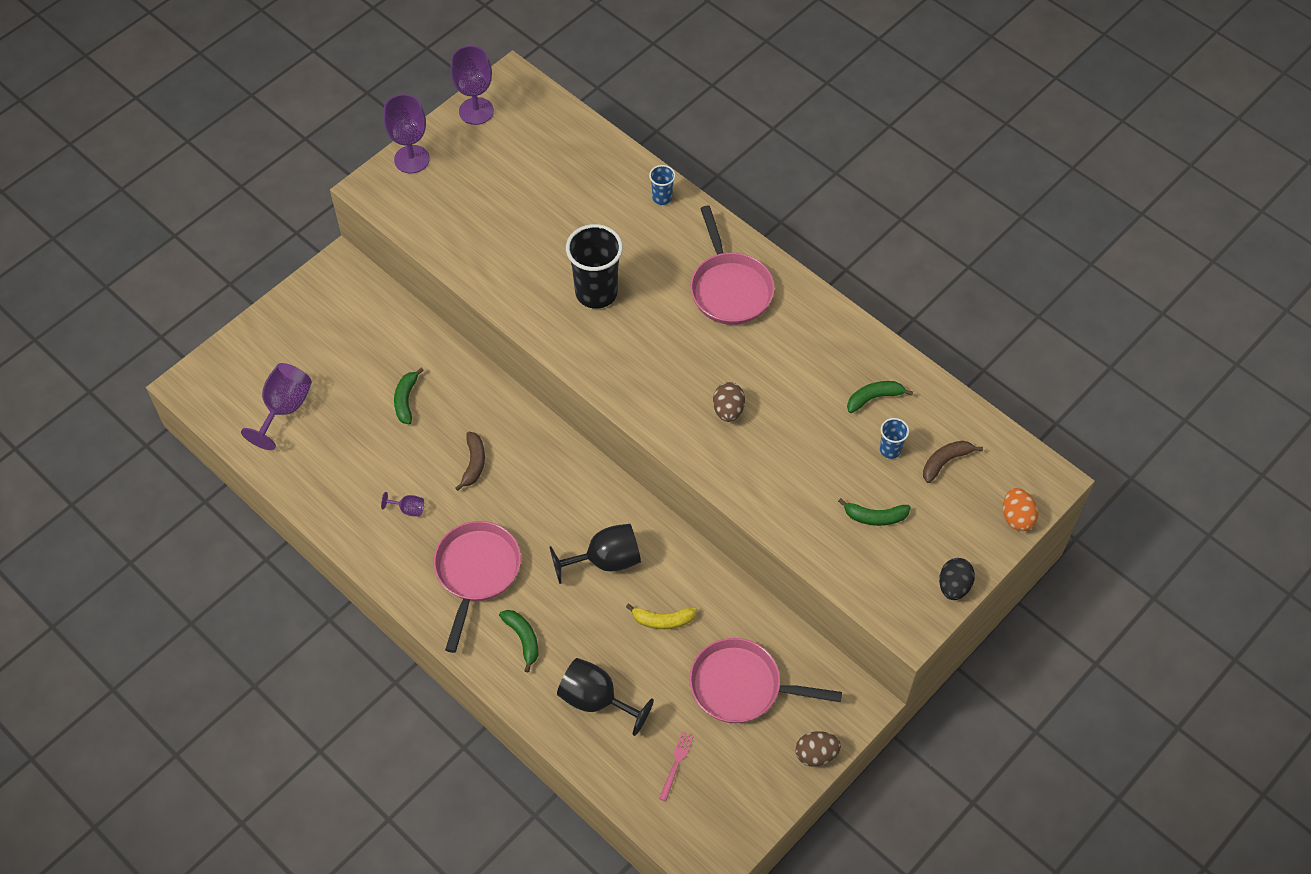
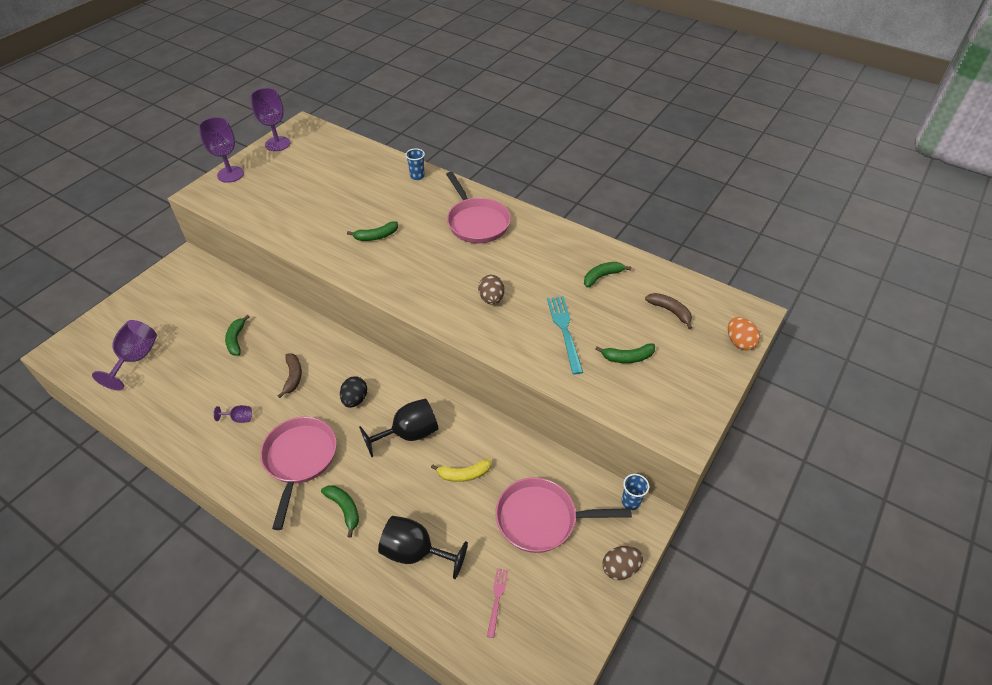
camera: 10 degrees left, 10 degrees down
(596, 293) = (376, 236): black cup -> green banana
(808, 469) = (564, 330): none -> turquoise fork
(890, 450) = (625, 309): blue cup -> blue cup (630, 502)
(945, 462) = (670, 311): brown banana -> brown banana turned 90 degrees clockwise
(954, 586) = (708, 400): black egg -> black egg (355, 399)

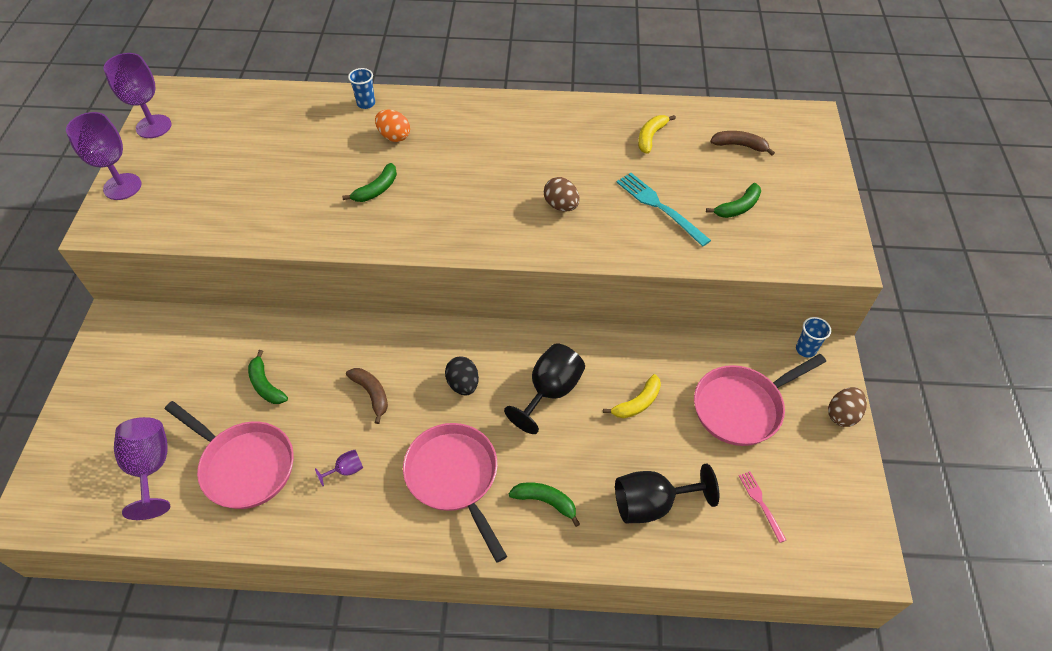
camera: 30 degrees left, 5 degrees up
(476, 222) = (477, 130): pink pan -> pink pan (244, 465)
(602, 276) = (651, 137): green banana -> yellow banana
(739, 342) = (821, 150): orange egg -> orange egg (394, 136)

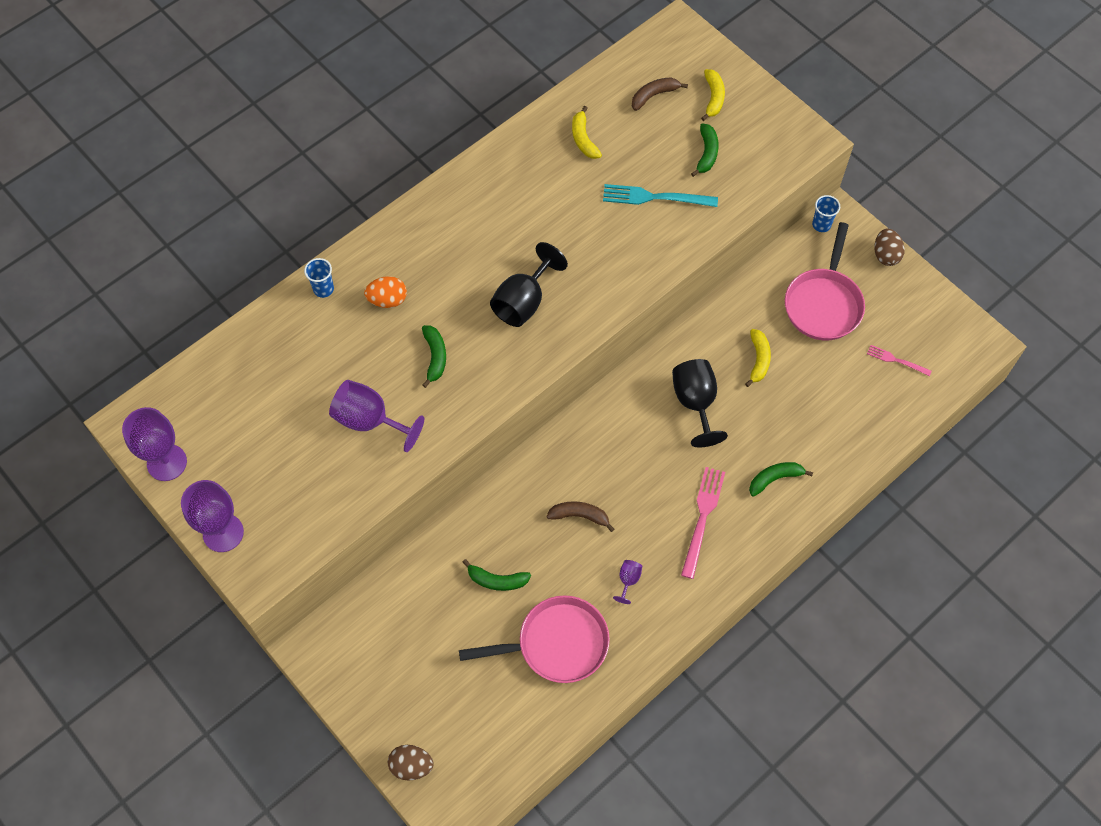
camera: 45 degrees left, 10 degrees up
(151, 468) = (494, 708): purple goblet -> purple goblet (370, 420)
(454, 477) = (702, 517): pink pan -> pink fork
(463, 384) = (633, 451): black egg -> none
(561, 206) = (586, 254): brown egg -> brown egg (411, 766)
(651, 504) = (837, 420): black goblet -> black goblet (523, 302)
(788, 177) = (713, 98): none -> yellow banana

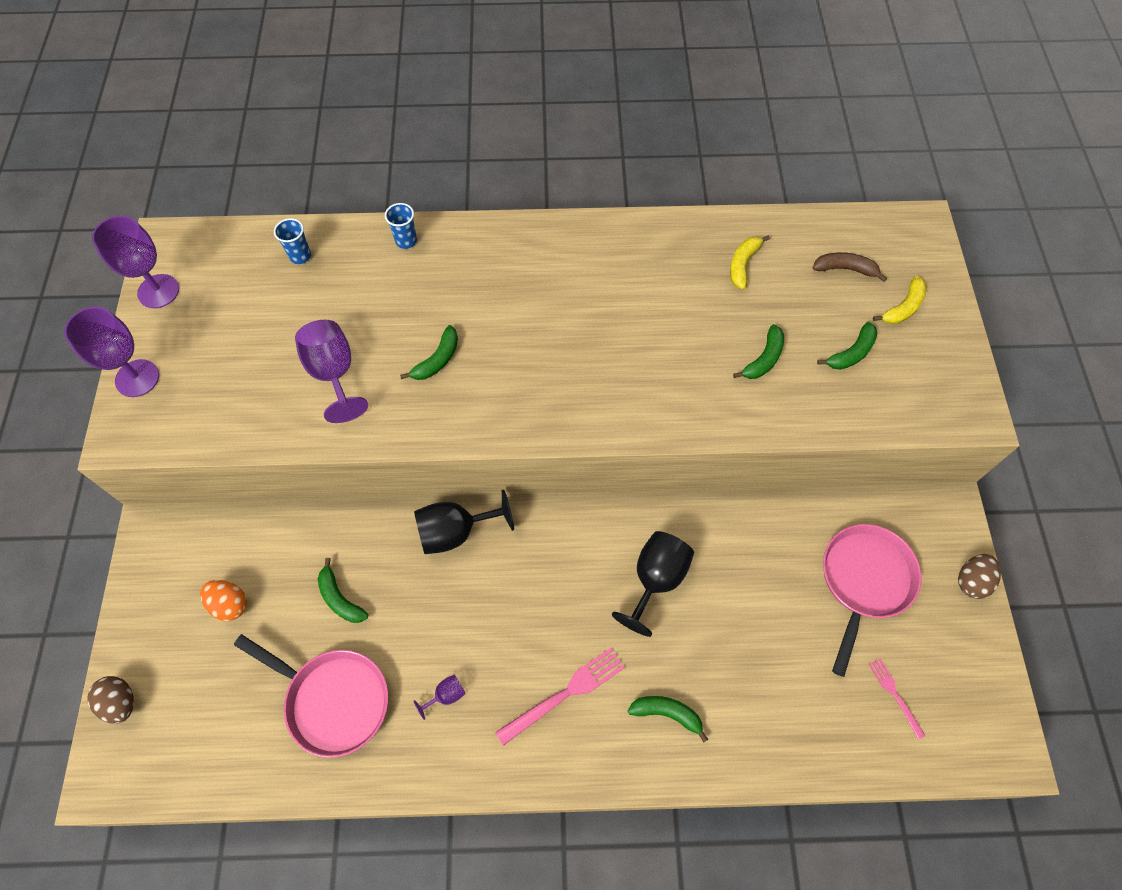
camera: 40 degrees right, 0 degrees up
(387, 300) = (446, 285): orange egg -> orange egg (230, 604)
(523, 302) = (557, 367): black goblet -> black goblet (455, 532)
(580, 516) = (460, 600): brown banana -> none
(655, 197) = (763, 359): turquoise fork -> green banana
(758, 360) = (751, 586): yellow banana -> none
(821, 225) = (926, 504): blue cup -> blue cup (300, 256)
(823, 304) = (864, 581): pink pan -> pink pan turned 150 degrees clockwise

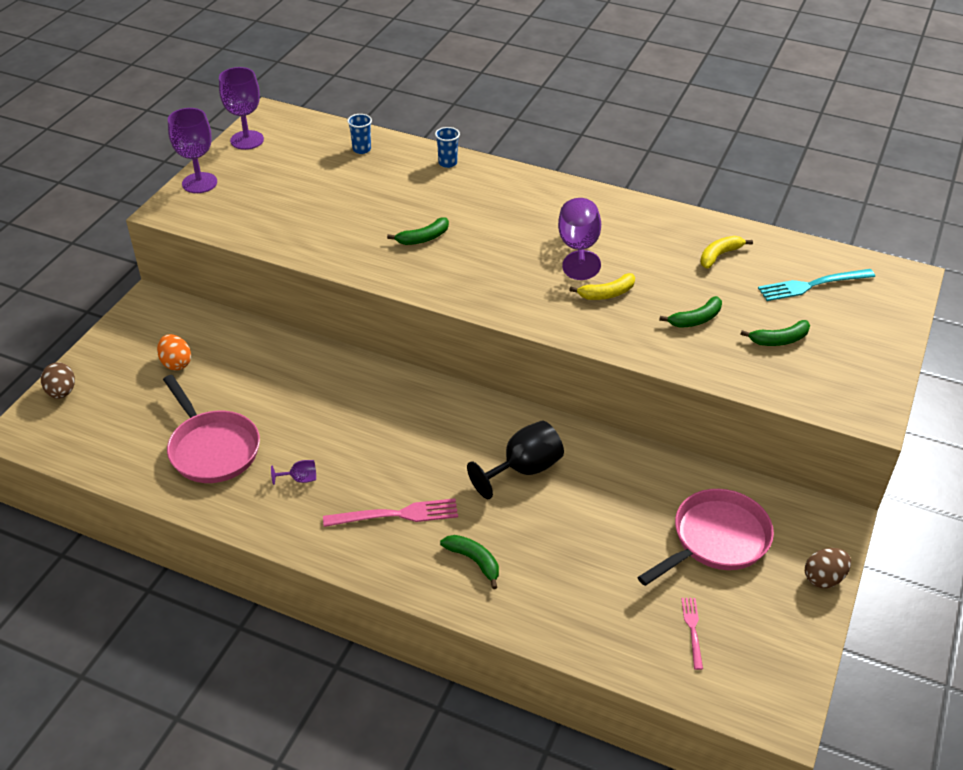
camera: 25 degrees right, 20 degrees down
(334, 374) = (340, 222): purple goblet -> purple goblet (578, 248)
(340, 598) = (259, 389): green banana -> none
(455, 532) = (376, 380): black goblet -> none
(845, 269) = (812, 285): brown banana -> turquoise fork
(903, 307) = (850, 325): yellow banana -> yellow banana (606, 293)

